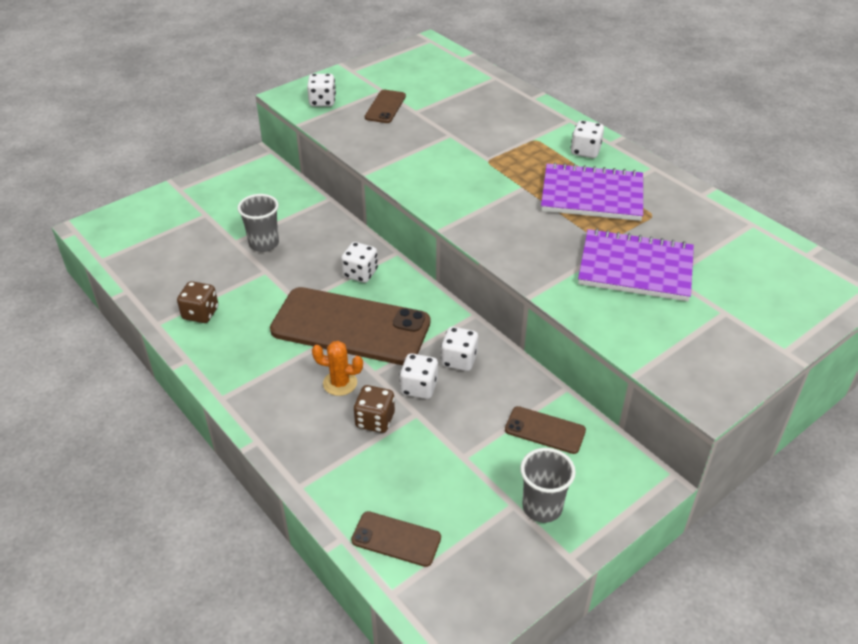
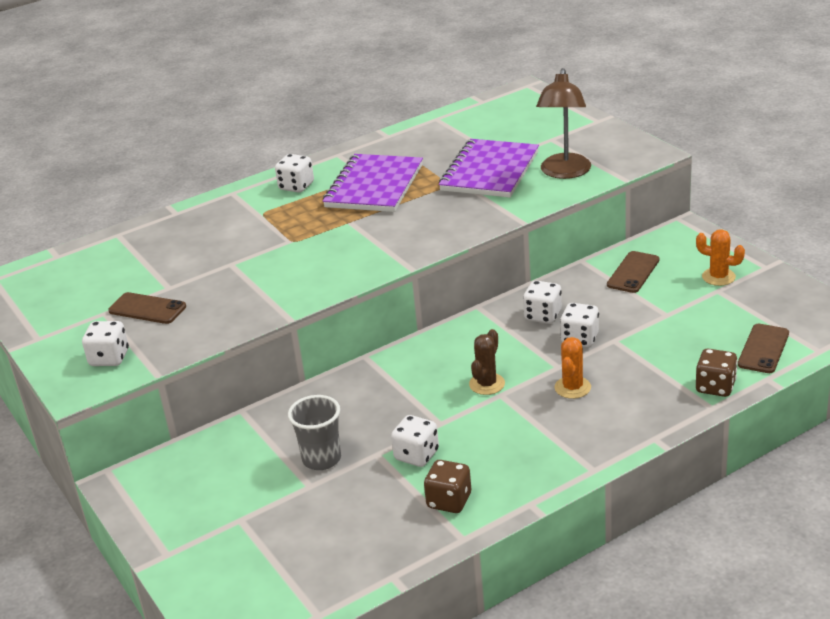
camera: 80 degrees left, 10 degrees down
(350, 327) = (487, 384): brown phone -> brown cactus
(360, 273) = (397, 380): white dice -> white dice (416, 455)
(375, 420) = (624, 364): brown dice -> brown dice (715, 387)
(542, 507) = (718, 277): grey cup -> orange cactus
(643, 324) = (564, 172): none -> brown lamp

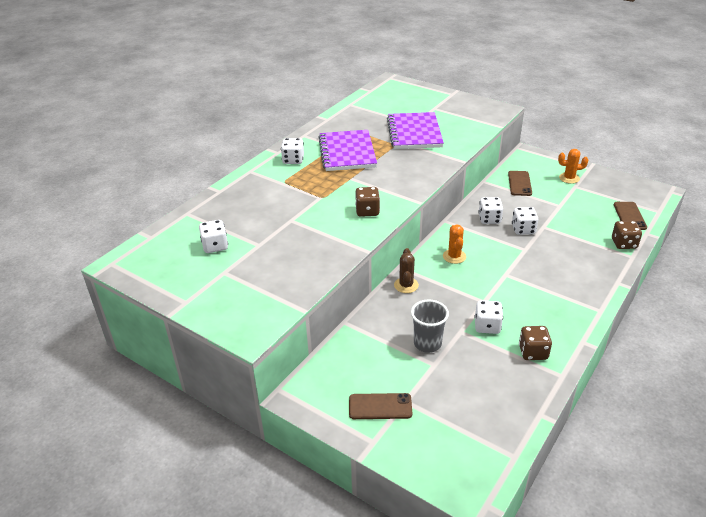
camera: 25 degrees left, 5 degrees up
(109, 358) = (256, 305): white dice -> white dice (215, 246)
(147, 309) = (255, 263): brown phone -> brown phone (380, 406)
(333, 269) = (367, 211): none -> brown dice
(487, 384) = (492, 269): brown cactus -> brown cactus (406, 285)
(564, 172) = (461, 127): brown lamp -> none
(572, 387) = (545, 261): orange cactus -> orange cactus (454, 256)

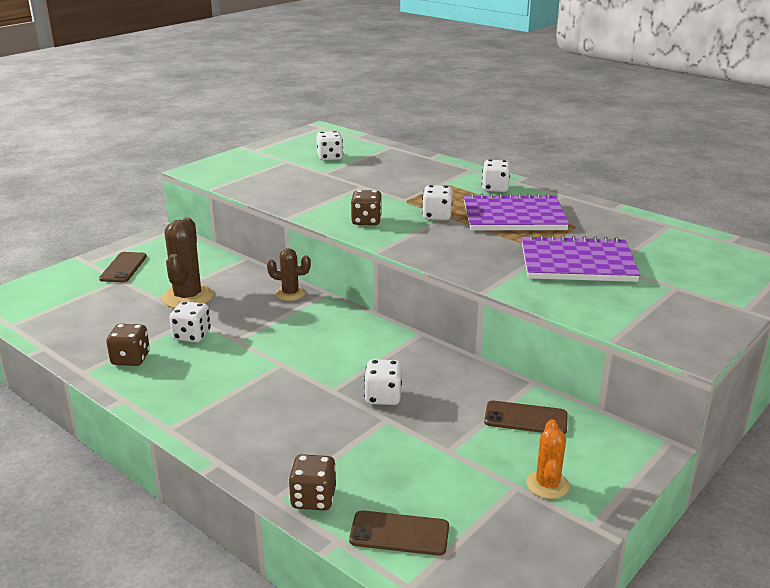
camera: 95 degrees right, 10 degrees down
(427, 344) = (187, 297): grey cup -> brown cactus
(454, 256) = (334, 330): orange cactus -> none
(489, 219) = (417, 370): white dice -> white dice (437, 216)

